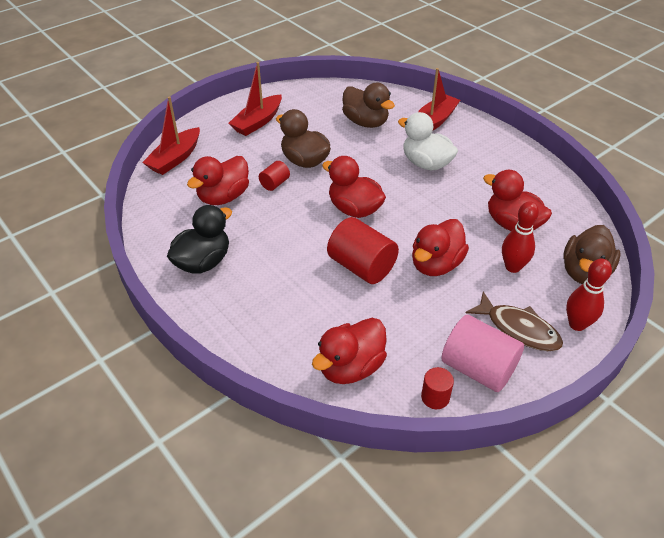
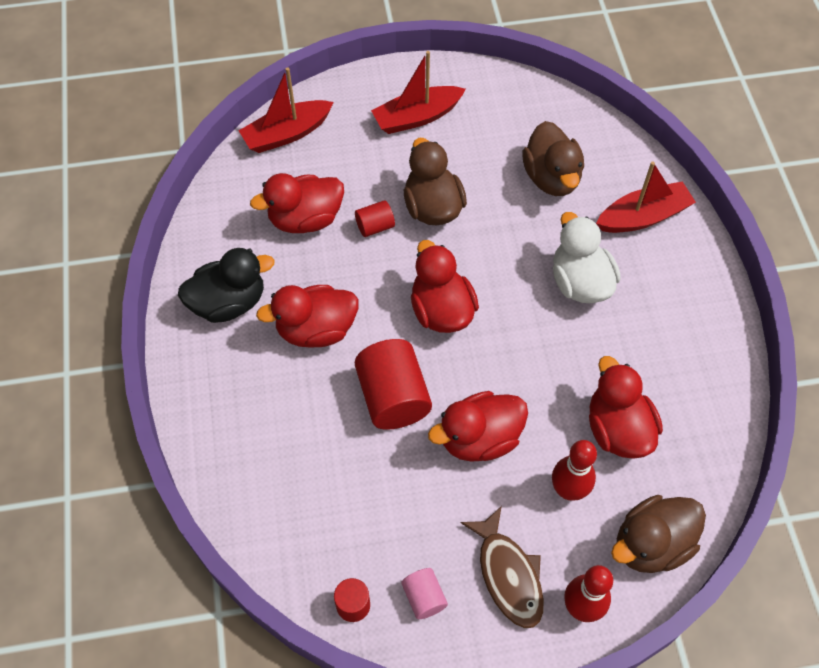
camera: 30 degrees right, 15 degrees up
(351, 367) = (293, 520): red duck -> red duck (316, 330)
(478, 368) = (424, 597): pink cylinder -> pink cylinder, size x0.51

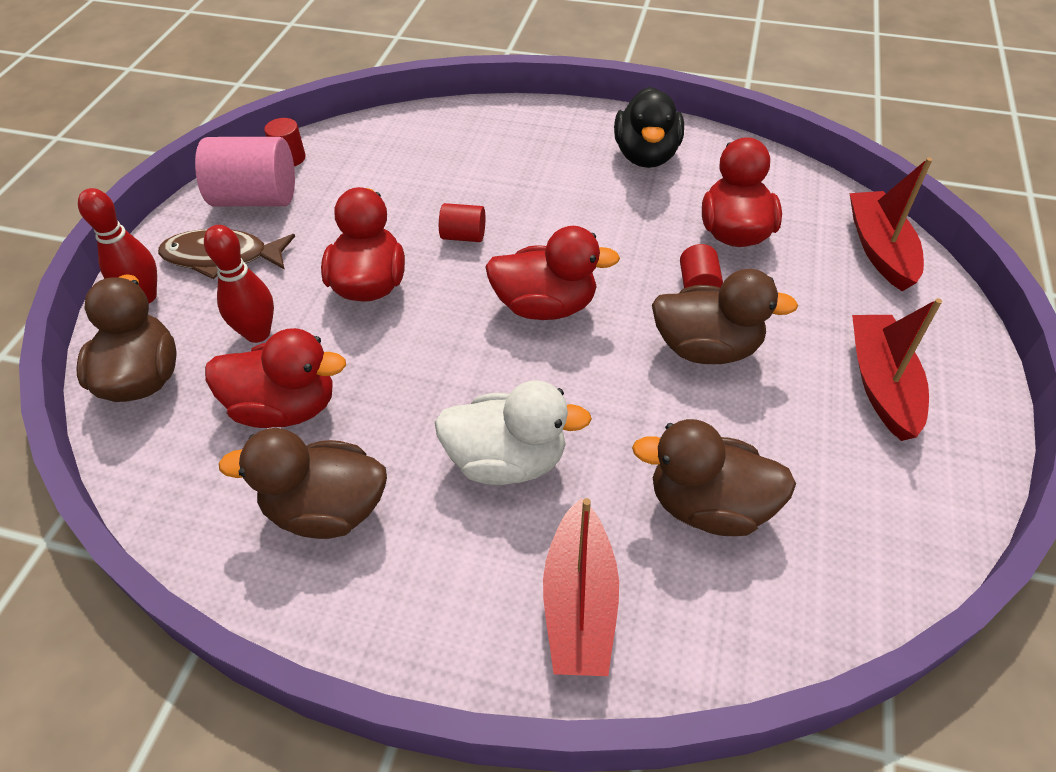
camera: 115 degrees right, 10 degrees down
(316, 330) = (579, 204): red duck -> none
(393, 397) = (463, 236): red cylinder -> red cylinder, size x0.51
(424, 597) = (256, 199): pink cylinder -> pink cylinder, size x1.96
(670, 361) = (326, 510): none -> brown duck

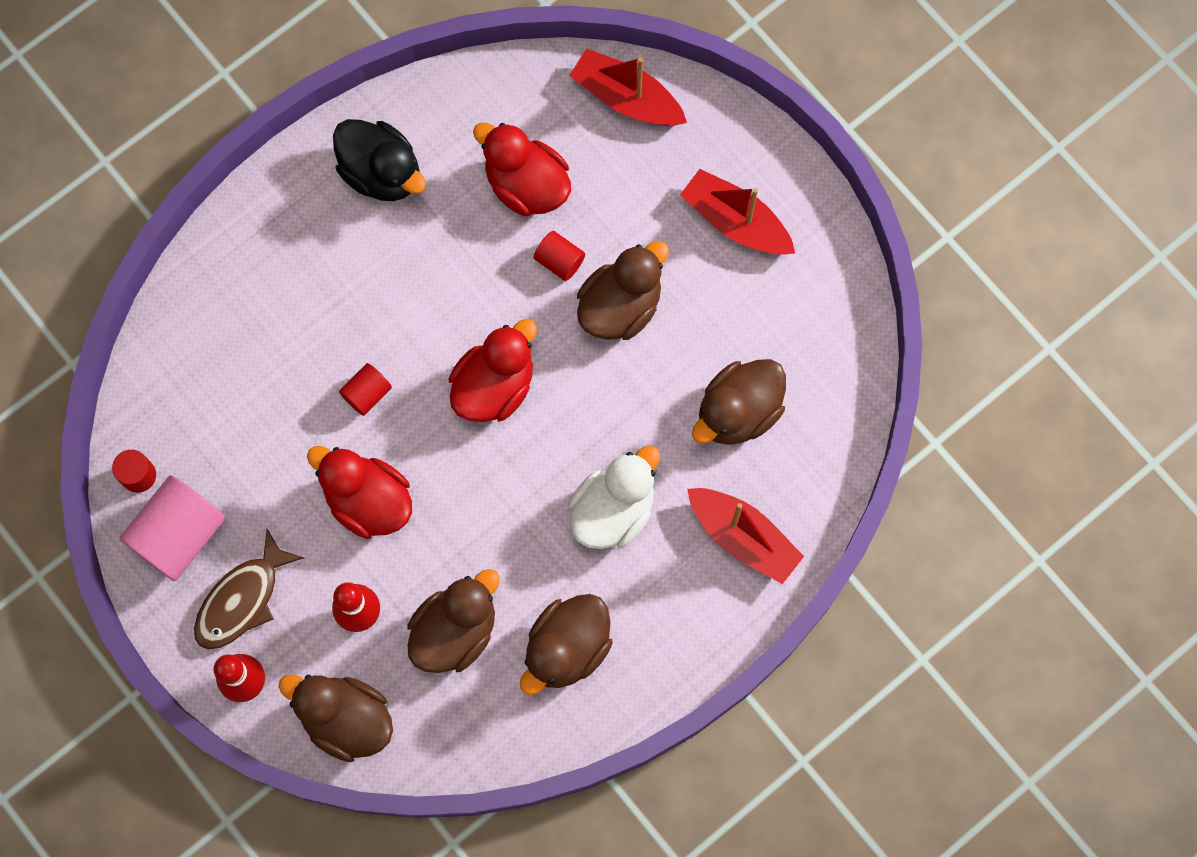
camera: 55 degrees left, 25 degrees up
(285, 407) = (455, 631): red duck -> brown duck

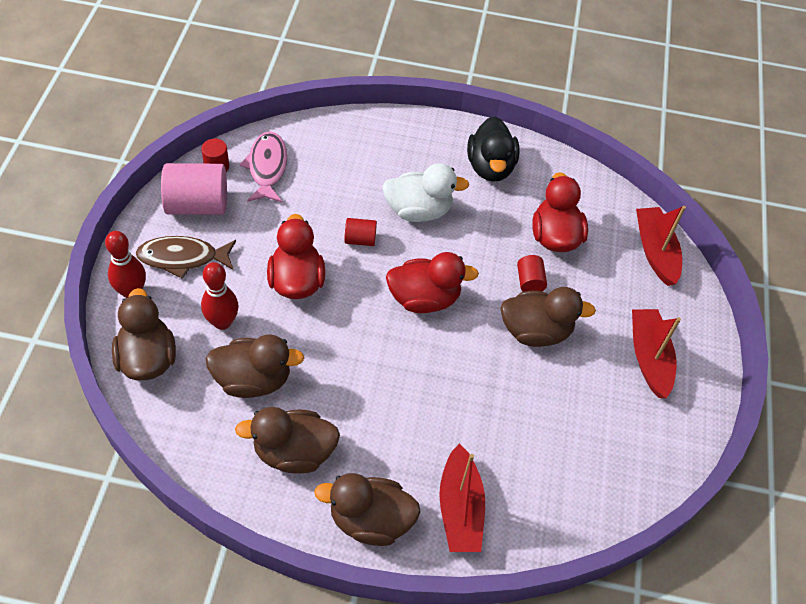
camera: 45 degrees right, 20 degrees down
(185, 420) = (267, 167): none -> pink fish
(613, 510) = (407, 416): white duck -> white duck (418, 210)
(738, 412) = (537, 444): brown duck -> brown duck (370, 520)

